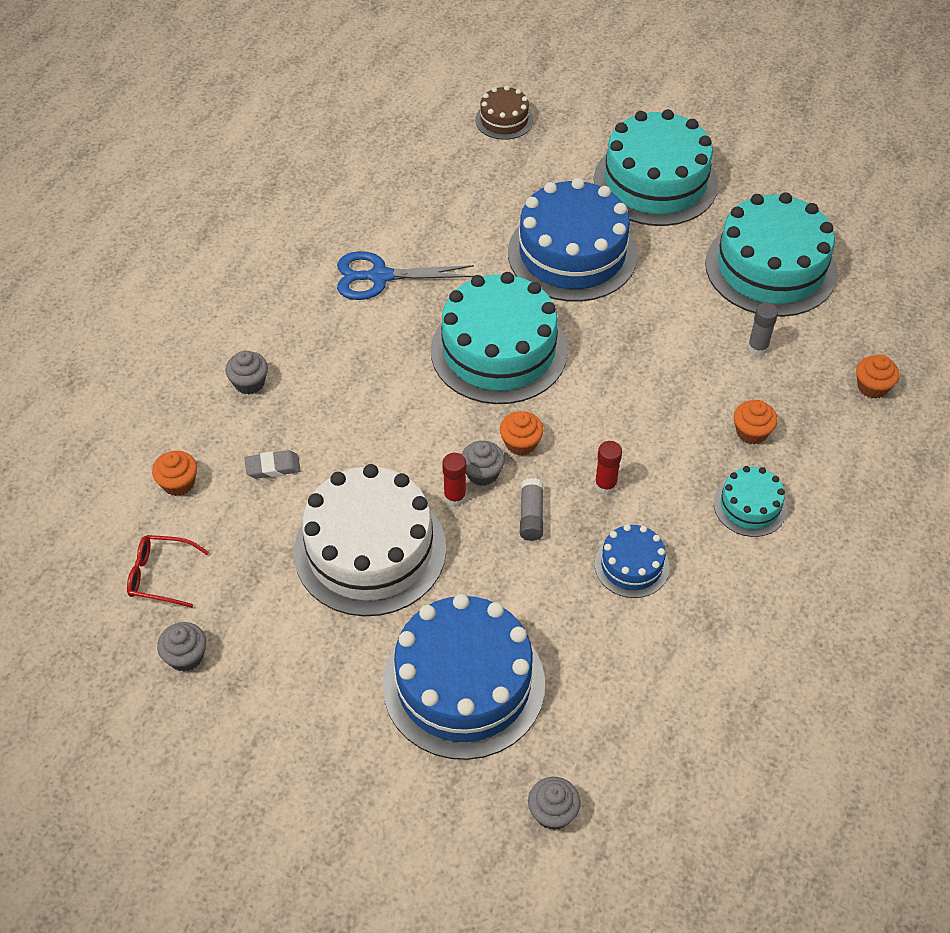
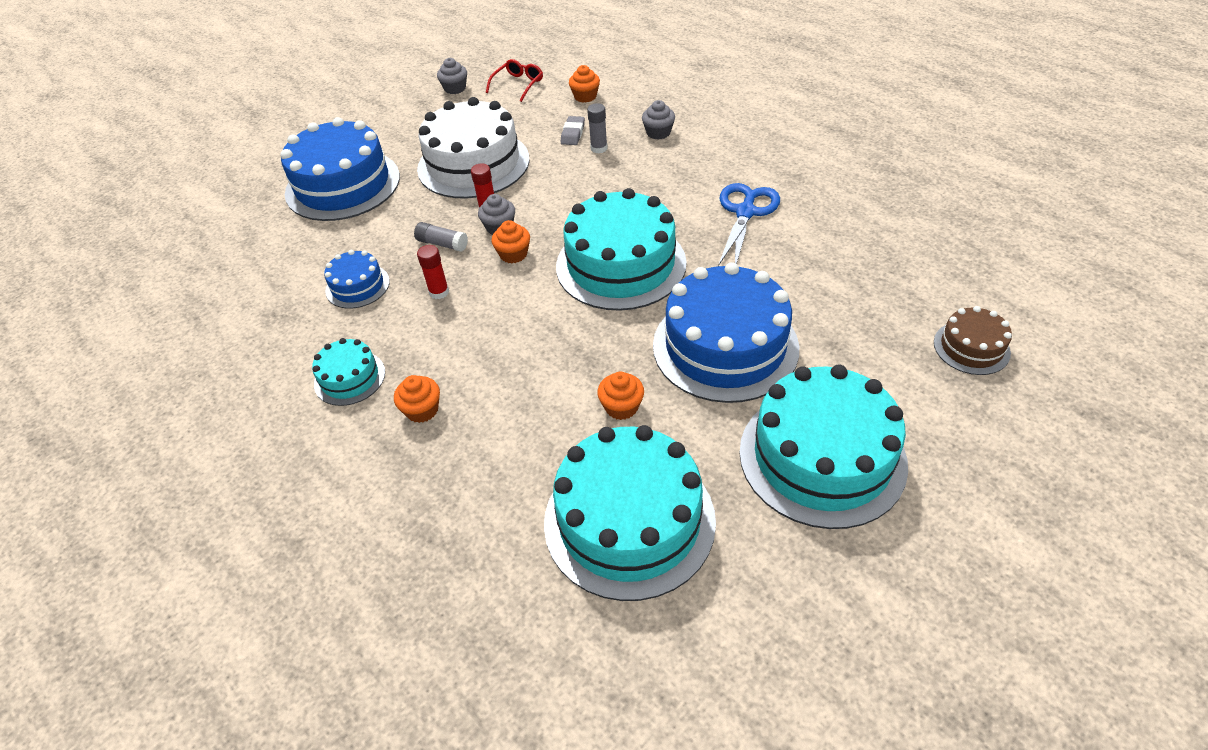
camera: 115 degrees right, 5 degrees down
(553, 812) = (229, 203): grey cupcake -> none
(757, 347) = (519, 457): grey glue stick -> grey glue stick (599, 148)
(872, 387) = (405, 544): orange cupcake -> orange cupcake (621, 407)

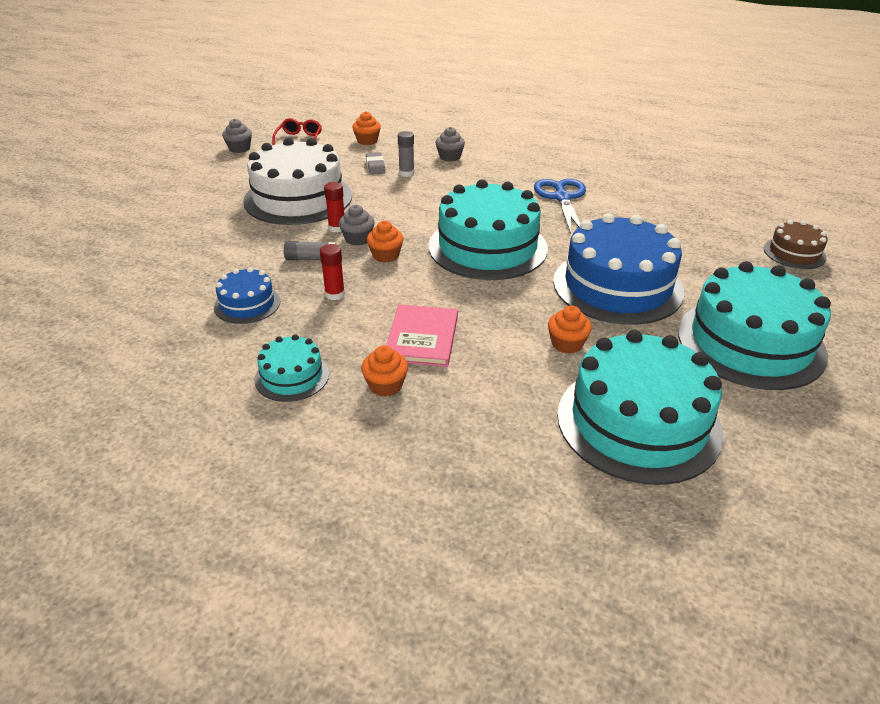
camera: 25 degrees left, 10 degrees down
(343, 185) = (174, 231): blue cake -> none
(487, 363) = (422, 338): none -> pink book

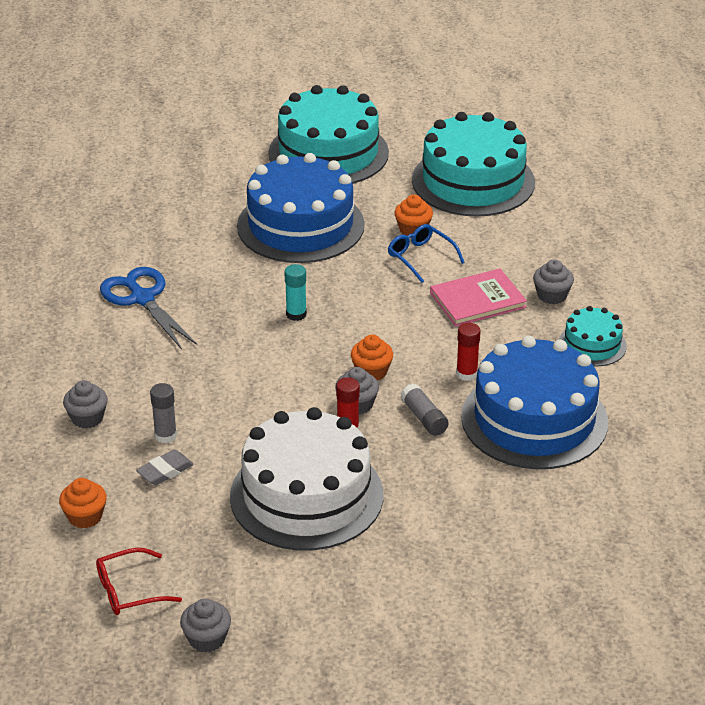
camera: 120 degrees left, 0 degrees up
(247, 304) = (534, 419): blue cake -> blue cake, size x2.05
(385, 385) = (552, 295): orange cupcake -> grey cupcake
(487, 247) = (296, 314): turquoise cake -> turquoise glue stick
(515, 331) = (421, 257): none -> blue glasses
(562, 198) = (142, 298): blue scissors -> blue scissors turned 90 degrees clockwise
(794, 253) = (157, 149): brown cake -> none

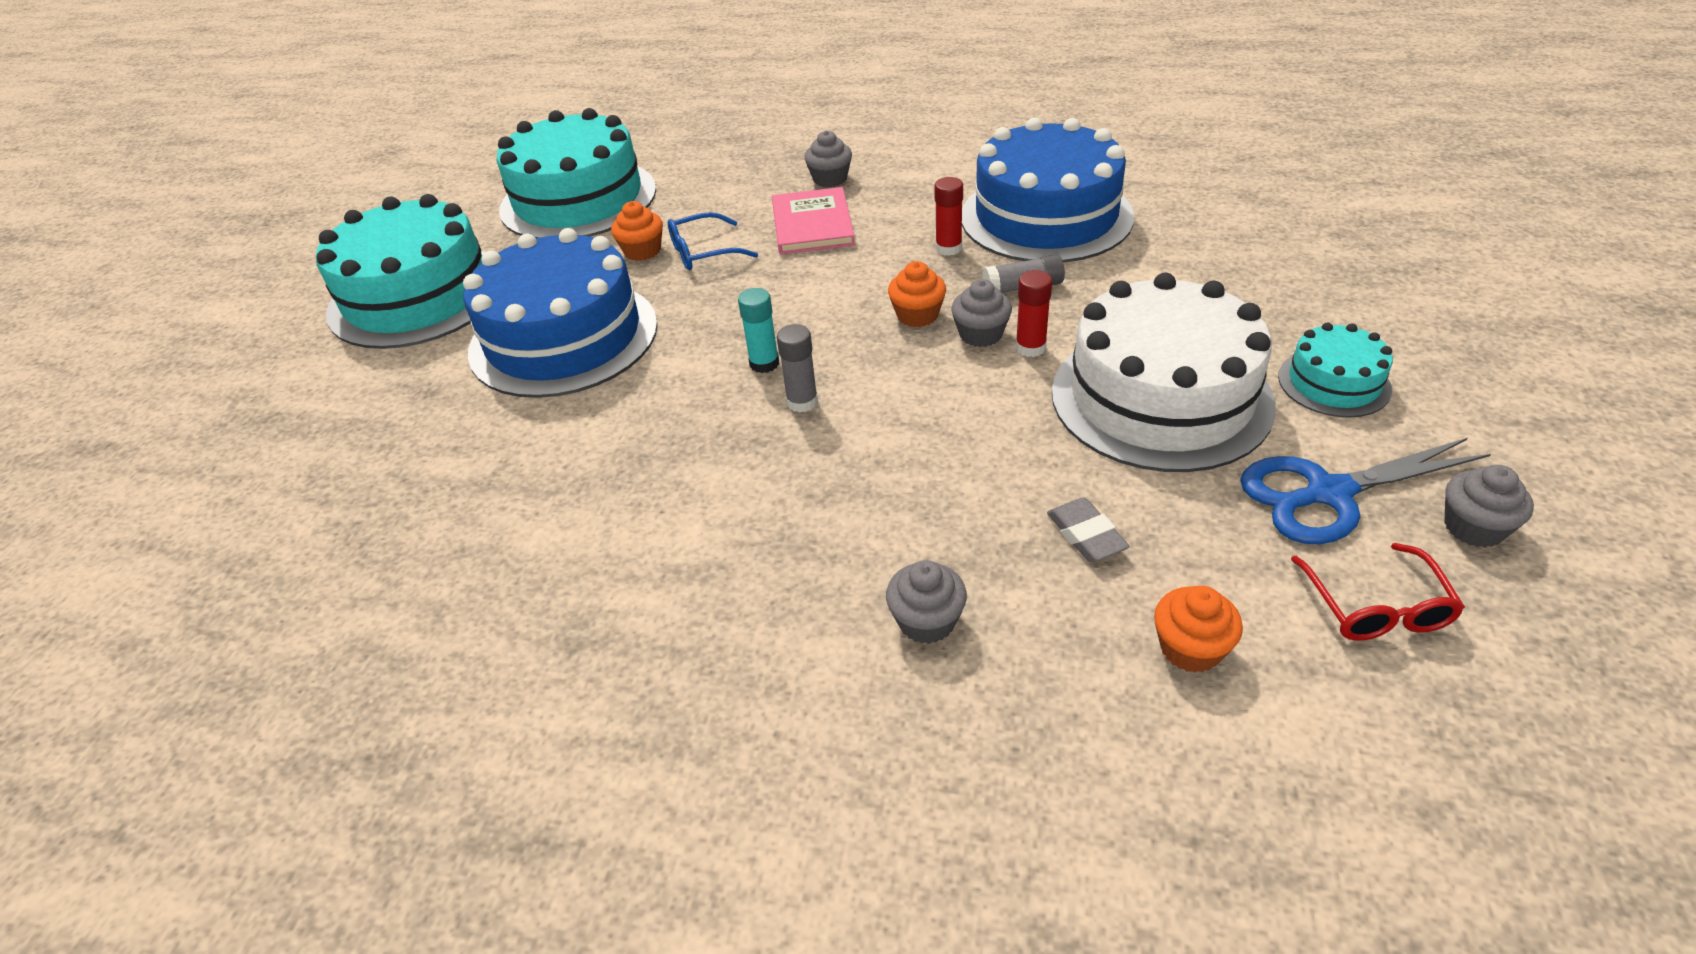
camera: 70 degrees left, 5 degrees up
(142, 298) = (634, 519): blue scissors -> blue scissors (1328, 494)
(165, 435) = (999, 526): grey glue stick -> grey glue stick (802, 402)
(592, 344) = (928, 168): turquoise cake -> turquoise cake (1334, 383)

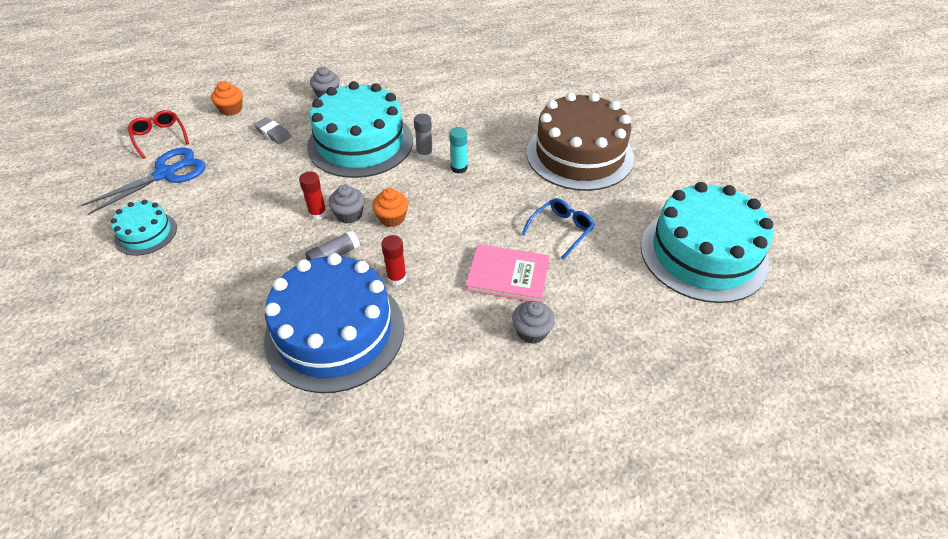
camera: 150 degrees right, 5 degrees up
(418, 295) = (694, 156): turquoise cake -> turquoise cake (360, 143)
(563, 337) = (579, 155): blue cake -> brown cake
(642, 251) = (602, 220): orange cupcake -> none
(812, 224) = (508, 275): pink book -> pink book turned 45 degrees counterclockwise
(1160, 397) = (242, 201): white cake -> none
(1473, 527) = (106, 175): grey cupcake -> none

